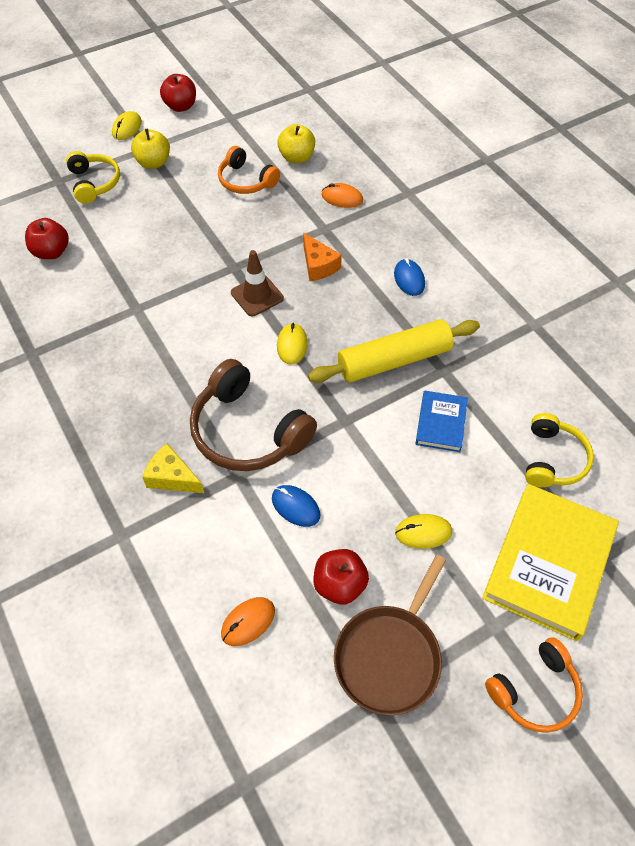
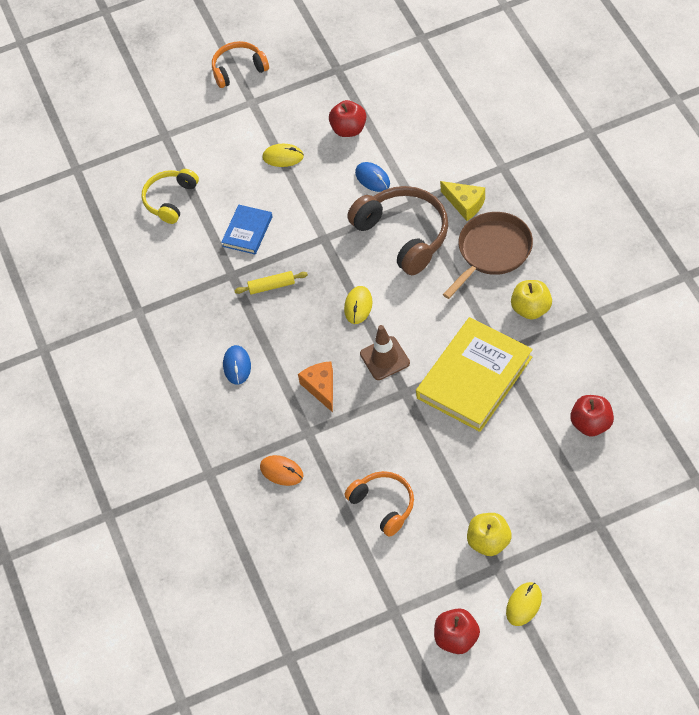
camera: 165 degrees left, 0 degrees up
(94, 183) = (555, 516): yellow headphones -> none
(248, 622) = (413, 112): orange mouse -> none
(297, 157) = (322, 536): yellow apple -> yellow apple (531, 309)
(390, 656) = (323, 90): brown pan -> brown pan (492, 251)
(394, 360) = (271, 286): yellow rolling pin -> yellow rolling pin, size x0.47
(548, 563) = (202, 134): yellow book -> yellow book (474, 377)

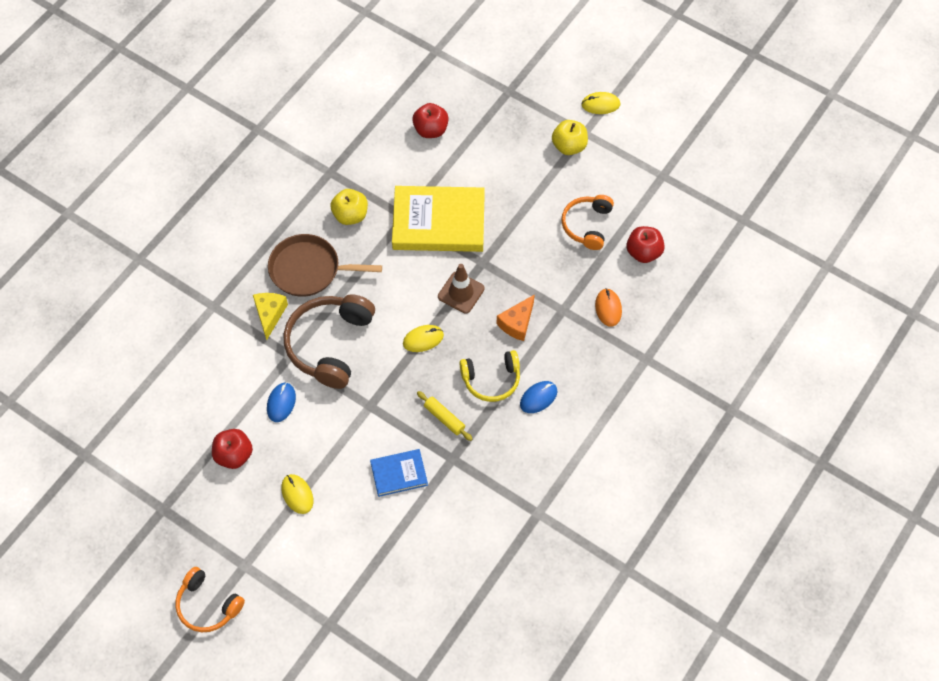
camera: 130 degrees left, 5 degrees up
(170, 200) = (402, 566): yellow headphones -> yellow headphones (491, 380)
(456, 638) = (653, 130): red apple -> red apple (643, 252)

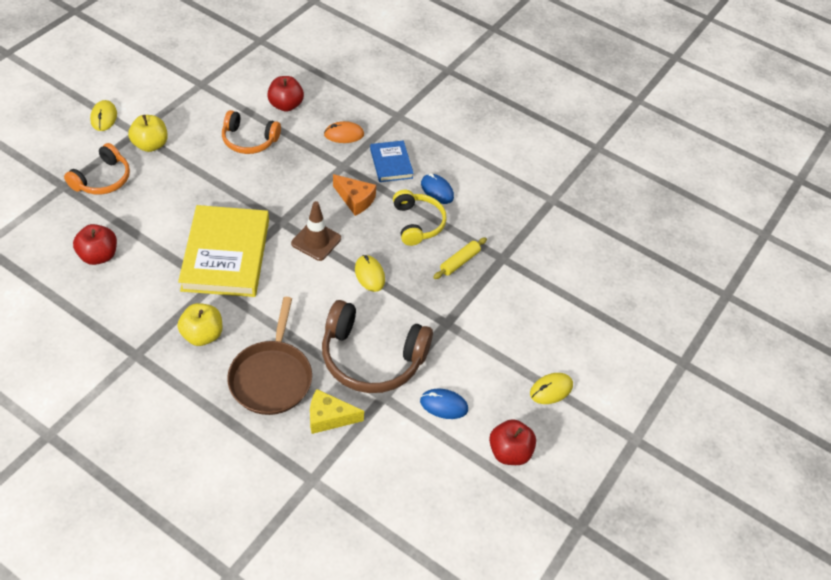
camera: 95 degrees left, 10 degrees down
(207, 605) = (684, 474): orange headphones -> orange headphones (103, 179)
(399, 474) = (521, 301): blue book -> blue book (391, 163)

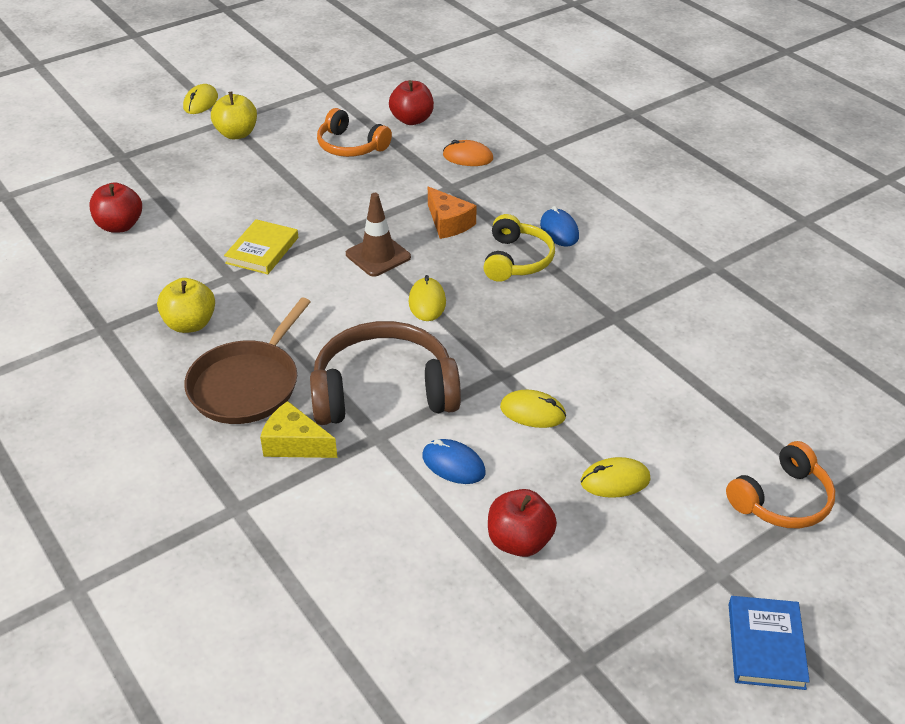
camera: 25 degrees right, 10 degrees down
(103, 179) = (166, 157): orange headphones -> orange headphones (782, 500)
(226, 255) = (262, 250): yellow book -> yellow book, size x0.52
(371, 358) = (383, 391): brown headphones -> brown headphones turned 135 degrees clockwise
(391, 163) = (513, 194): blue book -> blue book (766, 645)
(459, 262) = (553, 310): yellow rolling pin -> none
(479, 350) = (532, 412): none -> yellow mouse

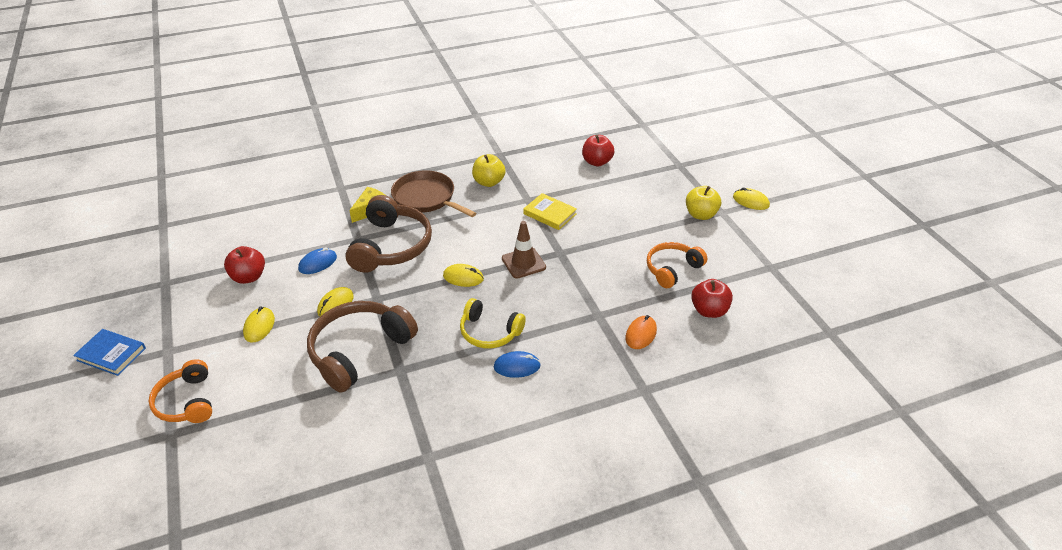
camera: 105 degrees right, 0 degrees up
(448, 223) = (550, 304): orange cheese -> none
(604, 361) = (359, 351): none -> brown headphones

